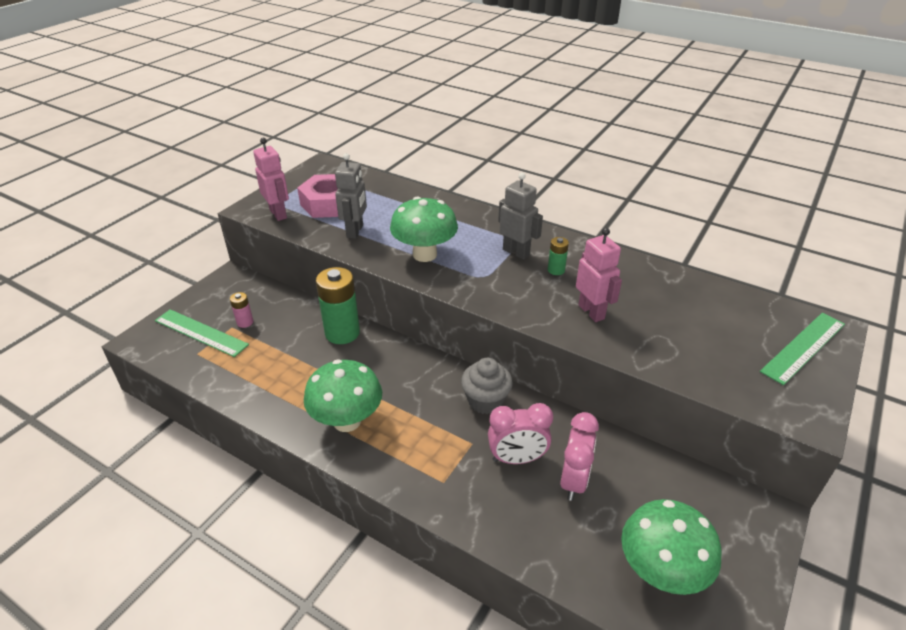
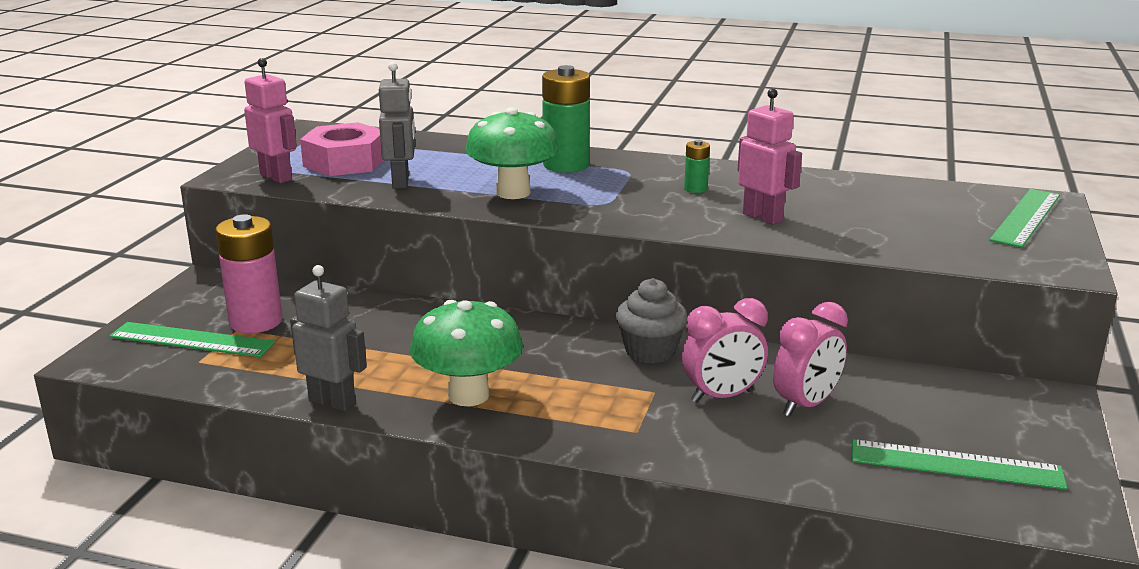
camera: 15 degrees left, 15 degrees down
(245, 322) = (256, 322): pink battery -> pink battery, size x2.09
(342, 333) = (411, 314): green battery -> green battery (566, 165)
(516, 252) = (634, 179): grey robot -> grey robot (332, 402)
(573, 481) = (805, 405): pink clock -> pink clock turned 45 degrees clockwise
(660, 571) = (955, 464): green mushroom -> green ruler

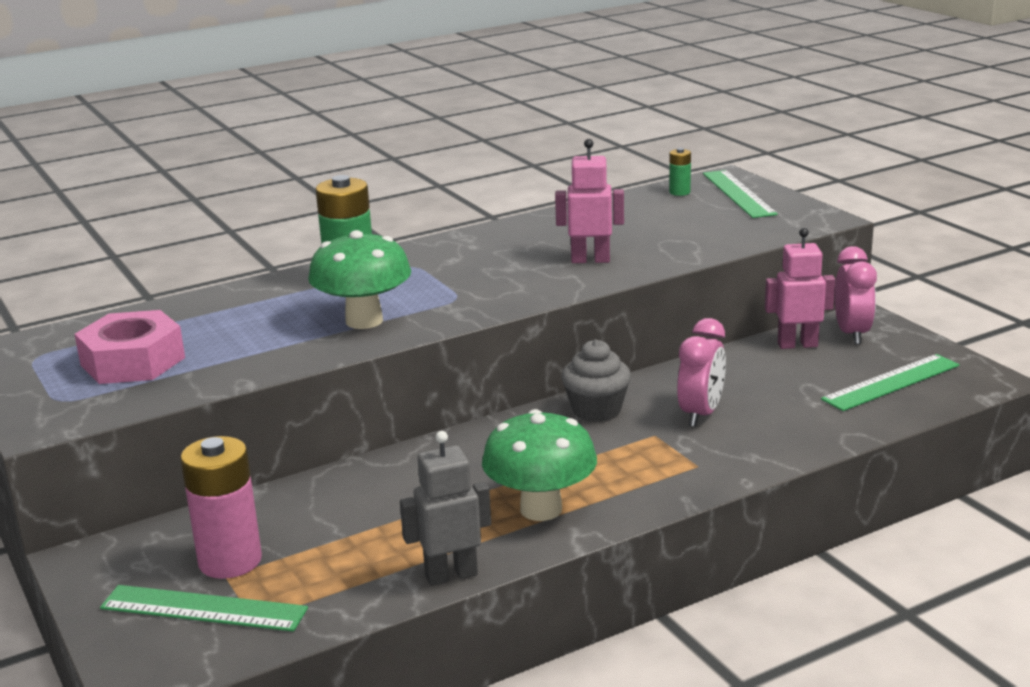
camera: 45 degrees left, 0 degrees up
(192, 340) = (203, 608): green ruler -> green ruler turned 45 degrees clockwise
(276, 177) = (98, 404): pink robot -> pink robot (797, 345)
(401, 182) = (240, 355): grey robot -> none
(695, 189) = (496, 258): green battery -> green battery (679, 192)
(805, 405) = (756, 392): pink clock -> pink clock (852, 334)

